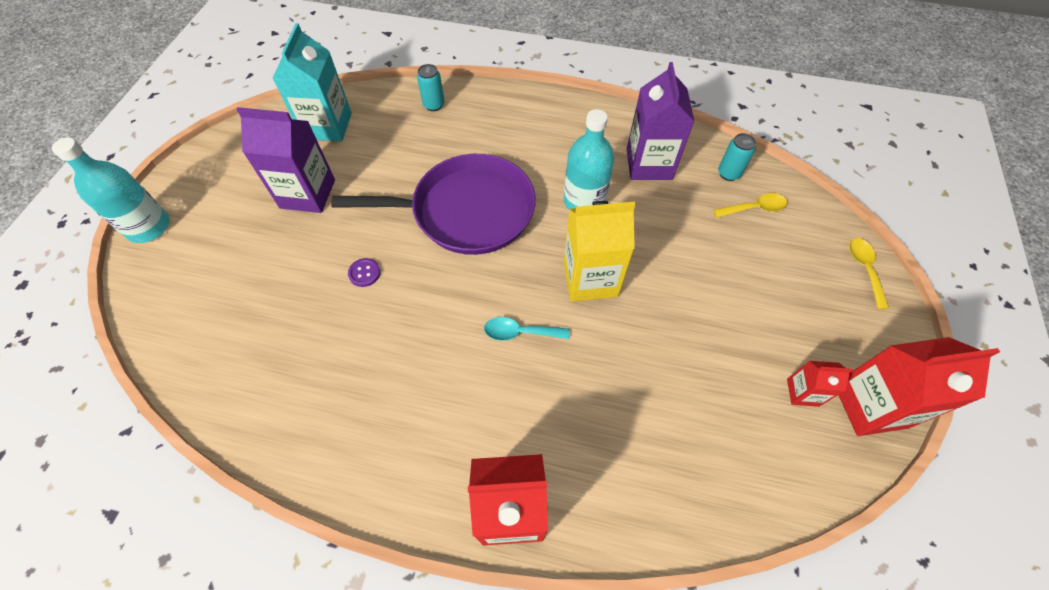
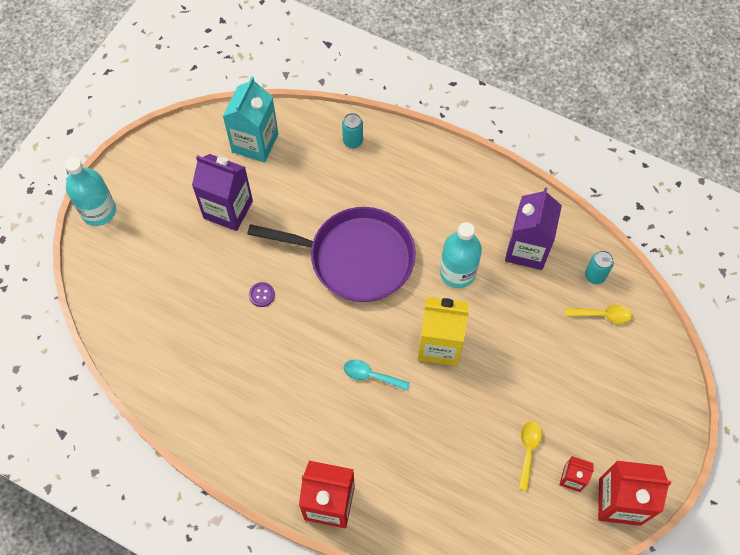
camera: 15 degrees right, 5 degrees up
(864, 269) = (672, 394): yellow spoon -> yellow spoon (528, 451)

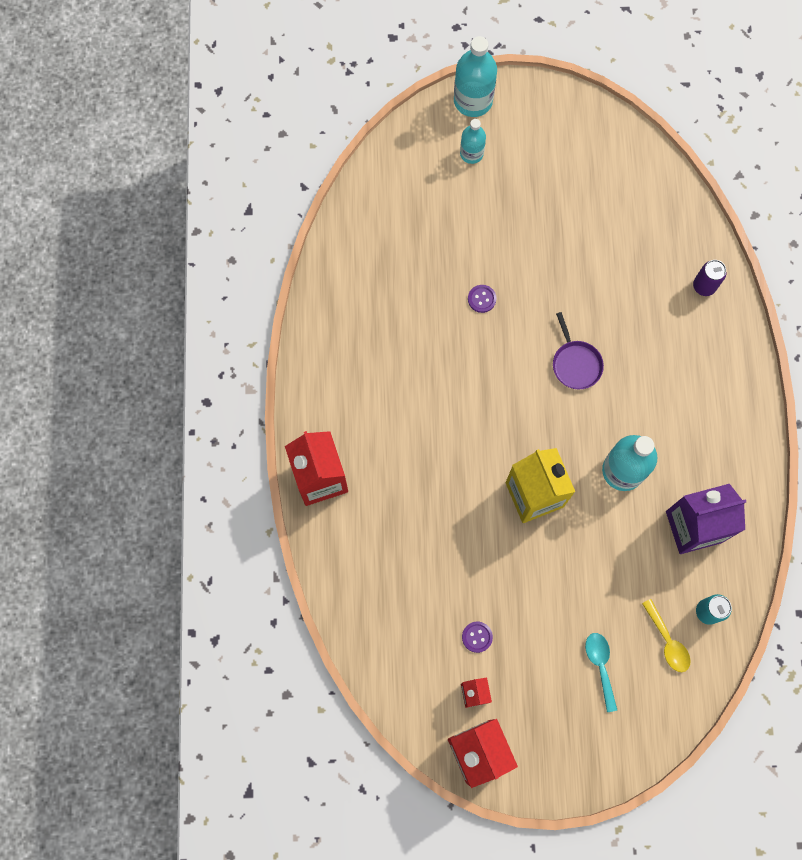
camera: 60 degrees right, 10 degrees up
(140, 236) = (471, 153): none -> turquoise bottle
(228, 209) = (550, 214): purple carton -> none
(255, 143) = (639, 194): turquoise carton -> none
(353, 141) = (704, 286): turquoise can -> purple can
(356, 258) = (575, 363): purple pan -> purple pan, size x0.43
(371, 375) = (463, 447): turquoise spoon -> turquoise spoon (600, 666)
(528, 451) = (477, 637): yellow spoon -> purple button

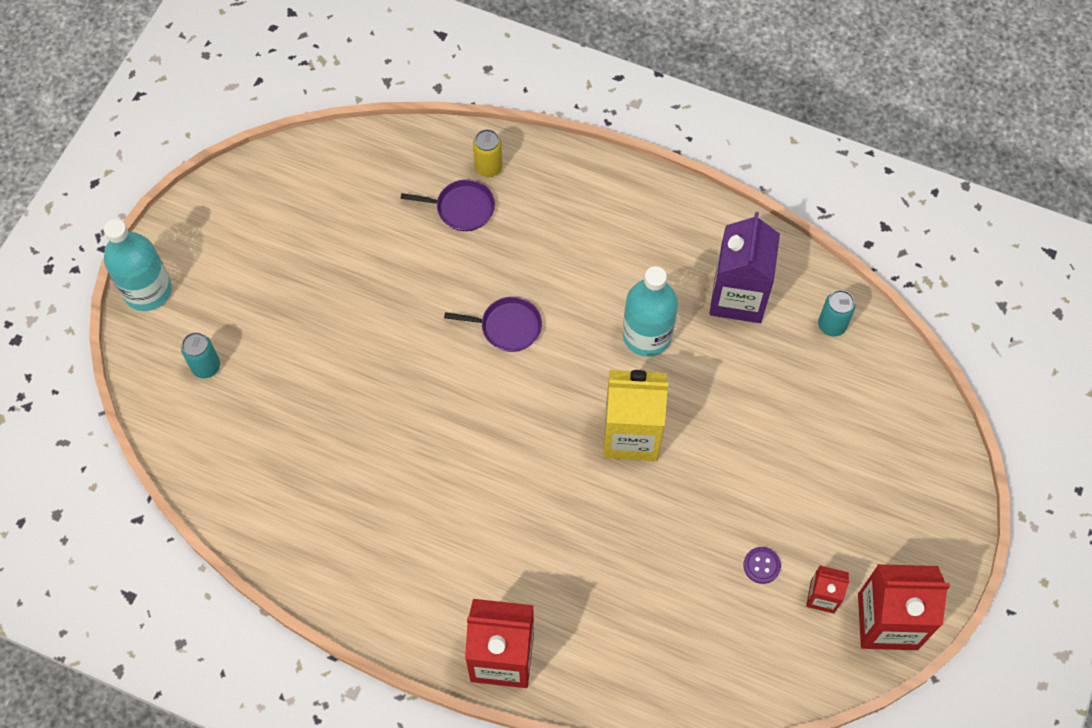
camera: 65 degrees left, 10 degrees down
(435, 170) = (206, 367): none -> turquoise can
(471, 153) = (209, 320): turquoise bottle -> none
(481, 299) = (384, 387): purple button -> none
(600, 666) = (845, 454): turquoise spoon -> none
(657, 283) = (462, 208): none -> purple pan
(667, 641) = (846, 377): yellow spoon -> none
(704, 286) = (488, 167): purple can -> yellow can

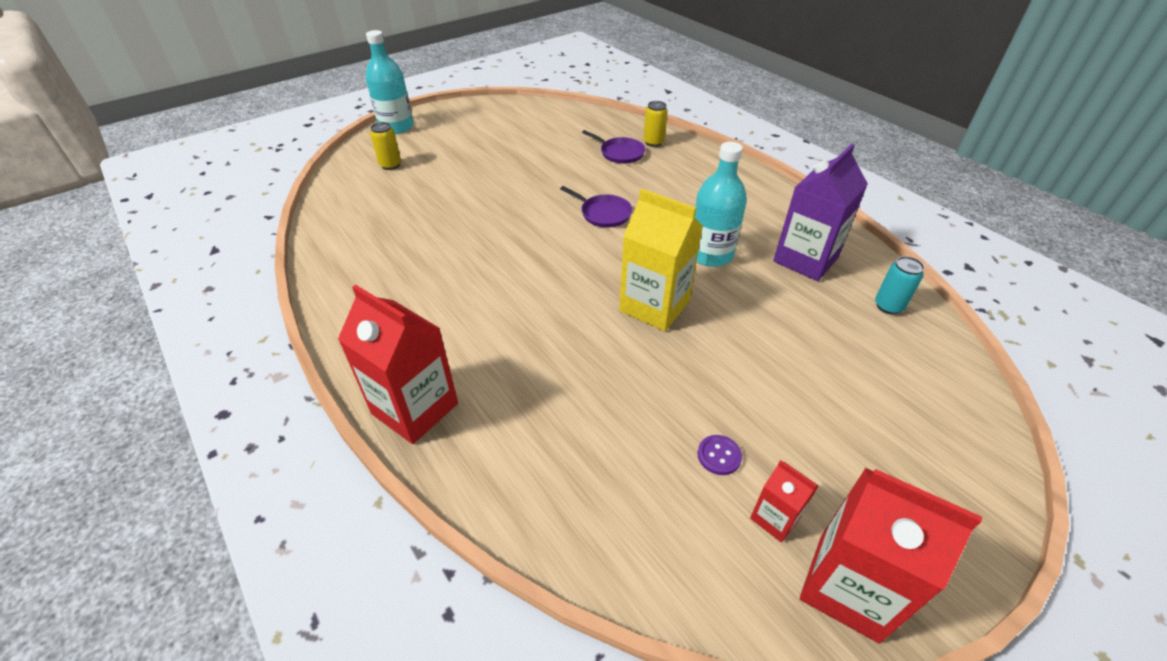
camera: 30 degrees right, 20 degrees down
(206, 367) = (390, 165): turquoise can -> yellow can

